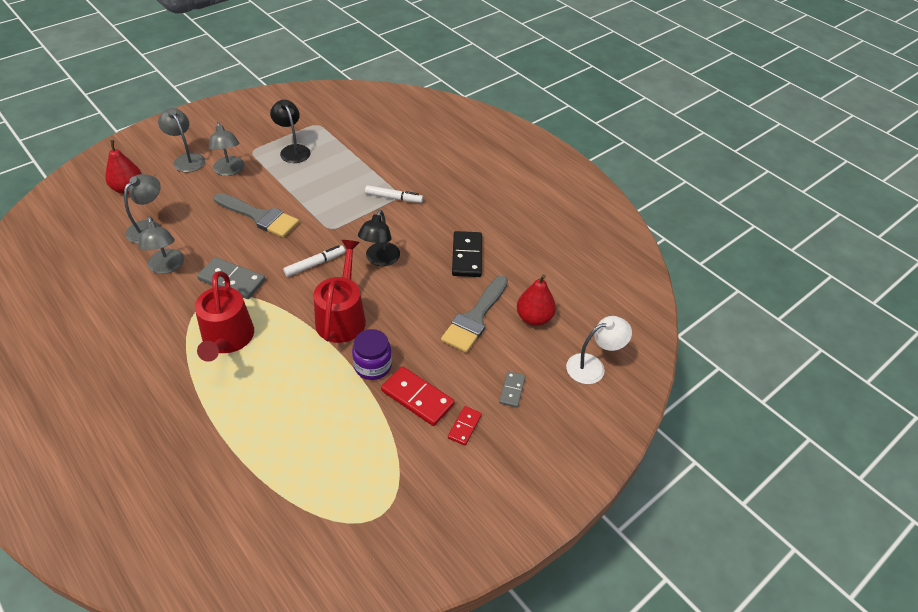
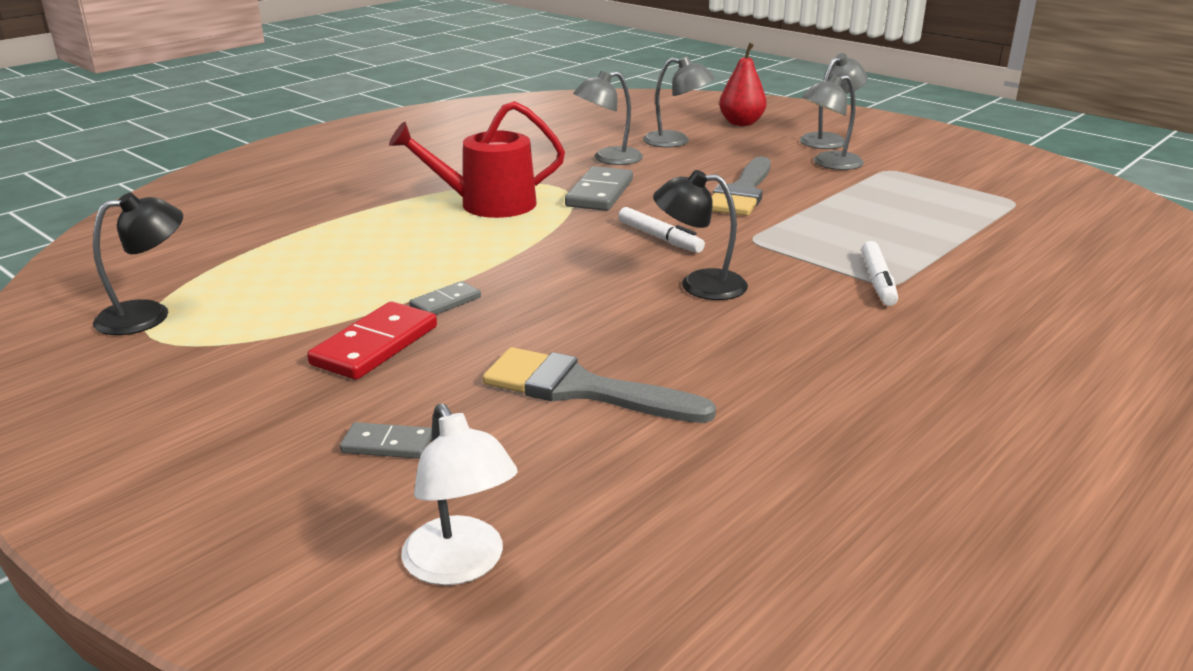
camera: 85 degrees right, 20 degrees down
(293, 150) = (923, 193): black lamp -> black lamp (148, 315)
(342, 317) = (549, 269): red watering can -> none
(373, 366) = (445, 302): purple jar -> grey domino
(464, 426) = (303, 396): red domino -> none
(467, 256) = (761, 368): black domino -> none
(534, 318) = (603, 465): red pear -> none

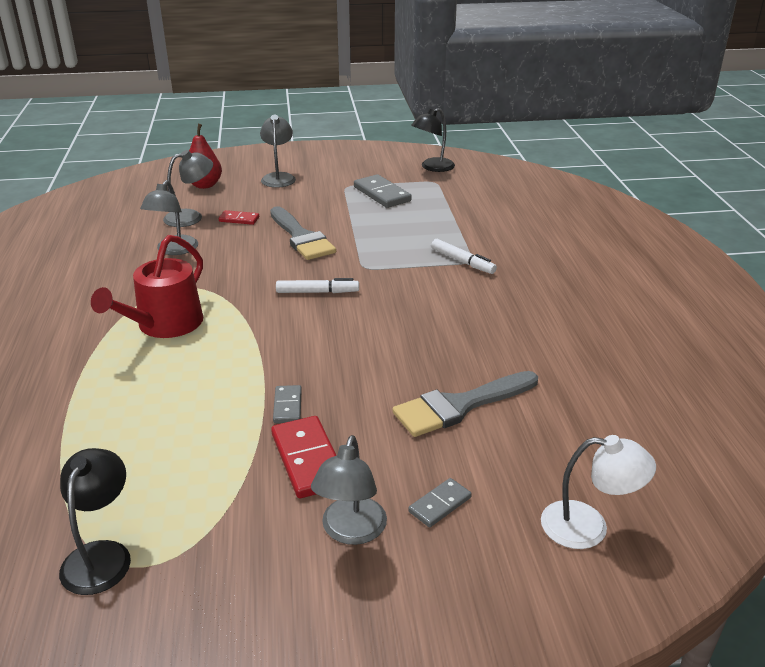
camera: 50 degrees left, 5 degrees up
(600, 193) = (221, 279): grey domino -> grey domino (382, 194)
(699, 285) = (394, 311): black lamp -> black lamp (432, 167)
(715, 158) = (239, 219): none -> red domino
(829, 164) = (309, 195): grey lamp -> grey lamp (351, 531)

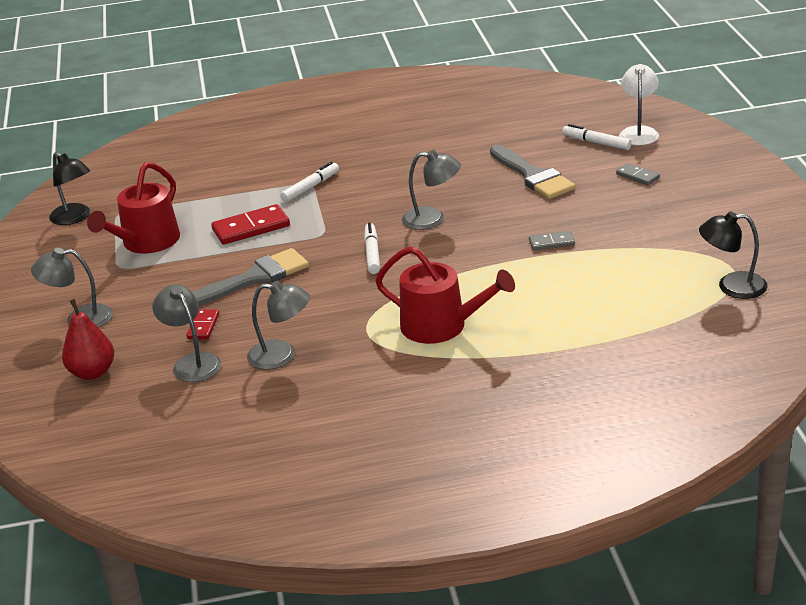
camera: 90 degrees left, 0 degrees up
(308, 460) = (611, 226): red domino -> red domino (251, 228)
(351, 531) = (673, 202): grey lamp -> grey lamp (432, 219)
(382, 194) = (146, 242): grey domino -> red watering can
(552, 474) = (596, 143): none -> white marker

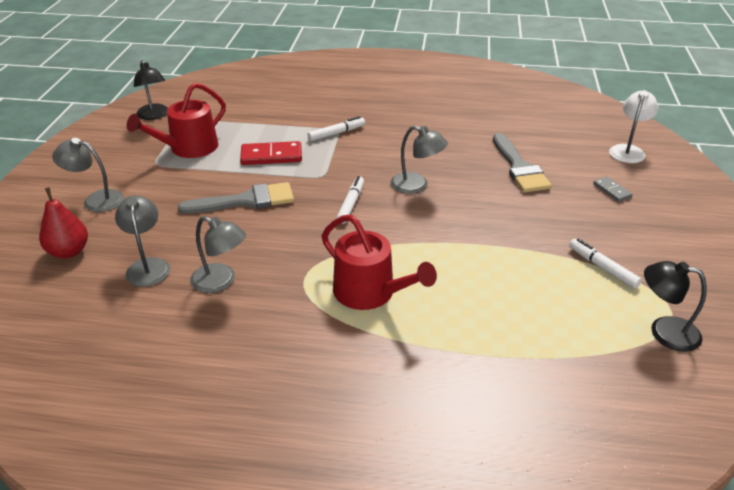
camera: 15 degrees right, 5 degrees up
(203, 326) = (179, 234): red domino -> none
(551, 243) = (507, 235): grey domino -> none
(596, 143) = (587, 151): white marker -> white marker (602, 267)

